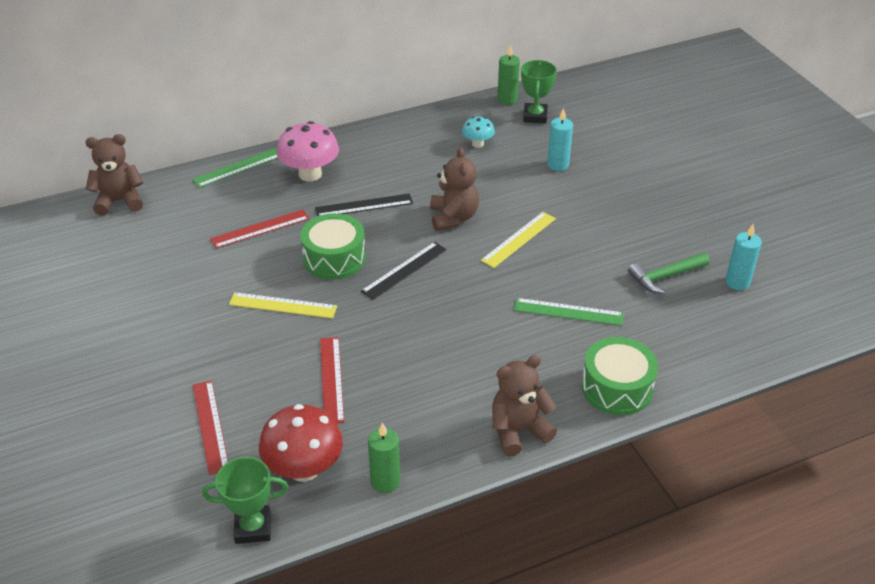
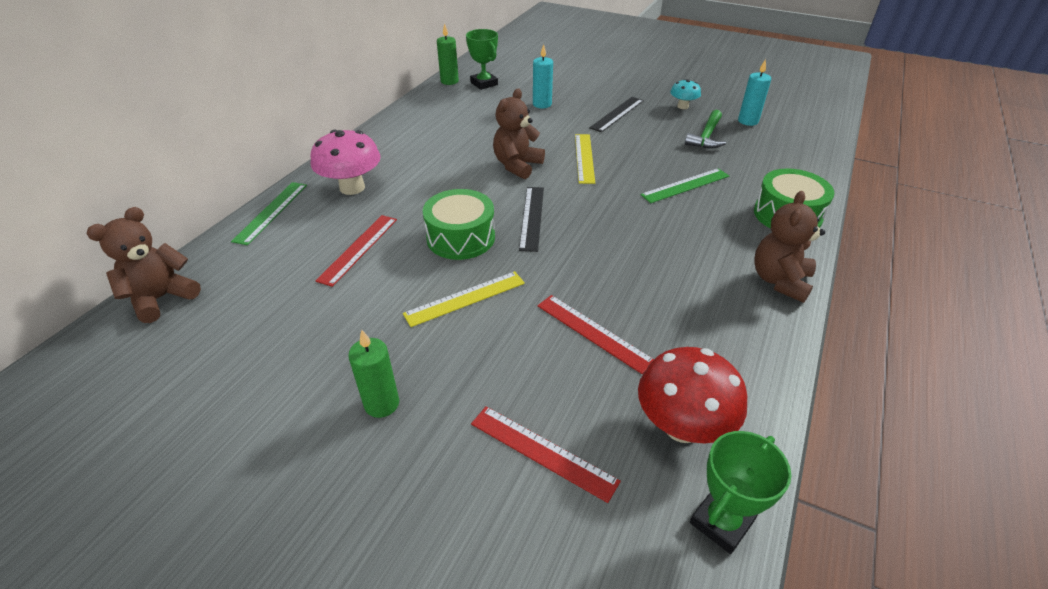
camera: 40 degrees left, 0 degrees up
(364, 206) = (433, 189): black ruler -> black ruler (617, 114)
(385, 481) = (757, 386): green candle -> green candle (382, 404)
(453, 218) = (517, 165): brown teddy bear -> brown teddy bear turned 105 degrees counterclockwise
(477, 144) = (466, 114): turquoise mushroom -> turquoise mushroom (682, 106)

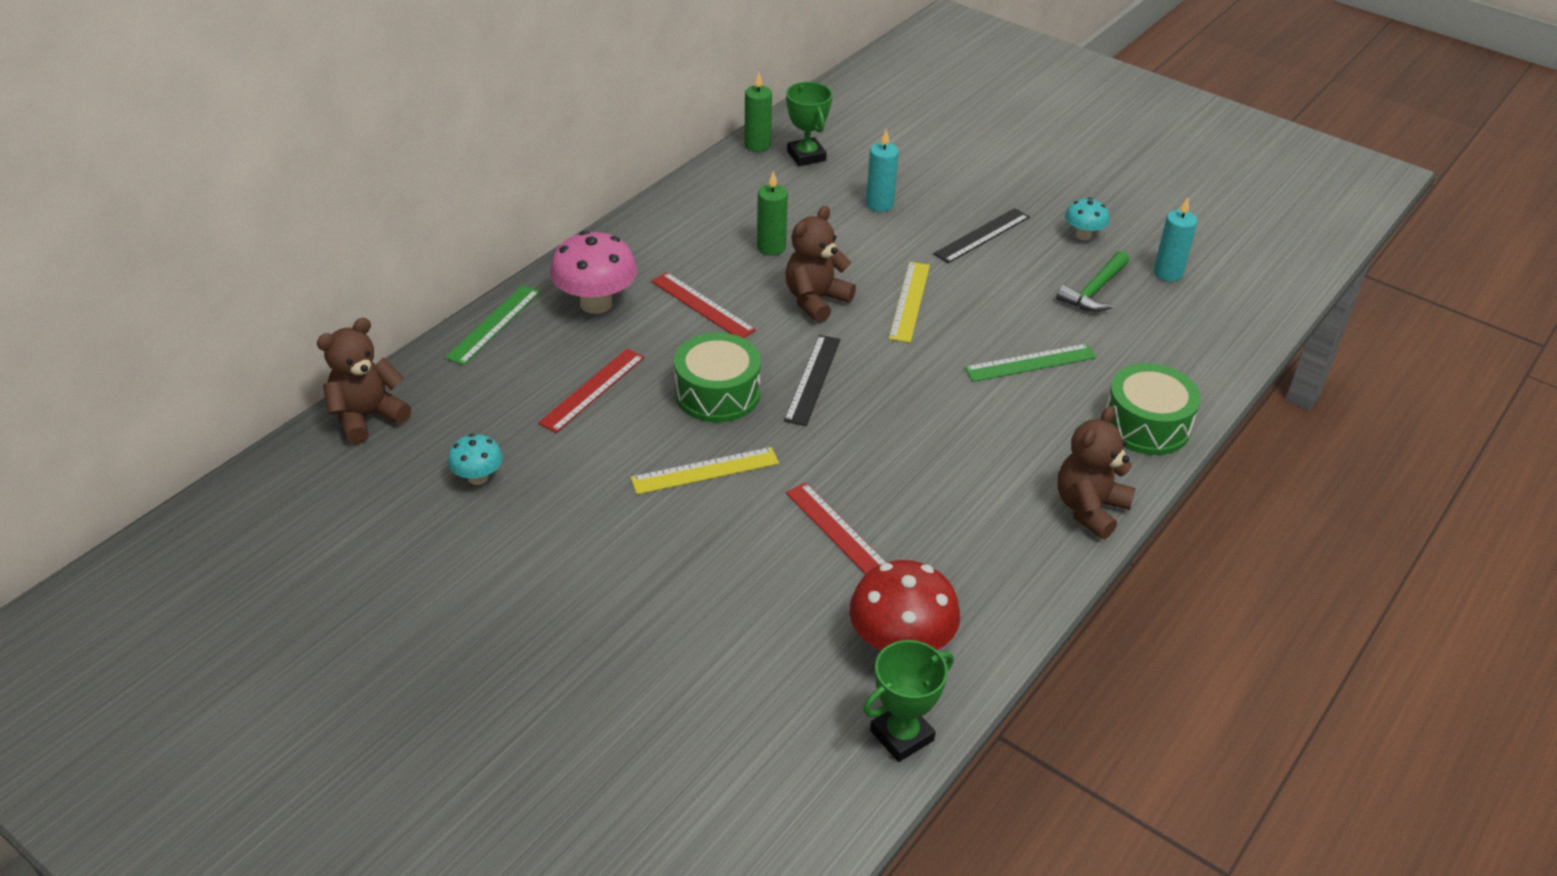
camera: 10 degrees right, 0 degrees up
(265, 335) = (478, 477): none -> turquoise mushroom
(382, 404) = (592, 570): green candle -> green candle (771, 247)
(542, 452) = (746, 644): red ruler -> red ruler (702, 305)

